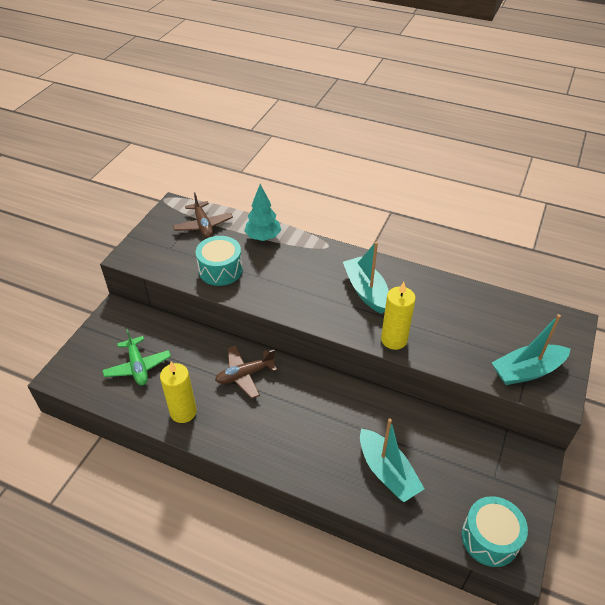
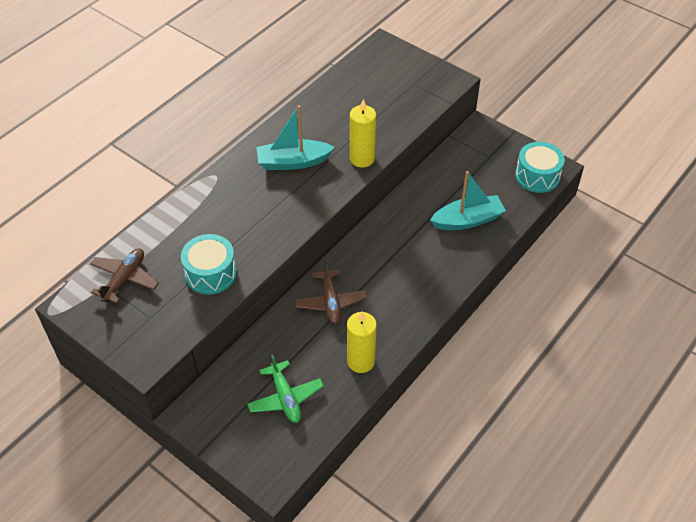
camera: 75 degrees left, 5 degrees up
(138, 366) = (285, 398): green plane -> green plane turned 75 degrees clockwise
(203, 225) = (124, 279): brown plane -> brown plane turned 60 degrees counterclockwise
(263, 237) = (174, 227): turquoise tree -> none
(527, 371) = (423, 88): turquoise boat -> none

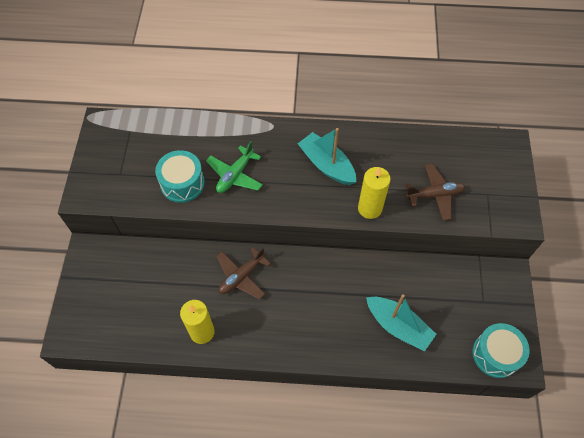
camera: 55 degrees right, 10 degrees up
(124, 279) = (142, 137): brown plane -> brown plane (435, 195)
(285, 398) = (138, 301): green plane -> green plane (235, 175)

